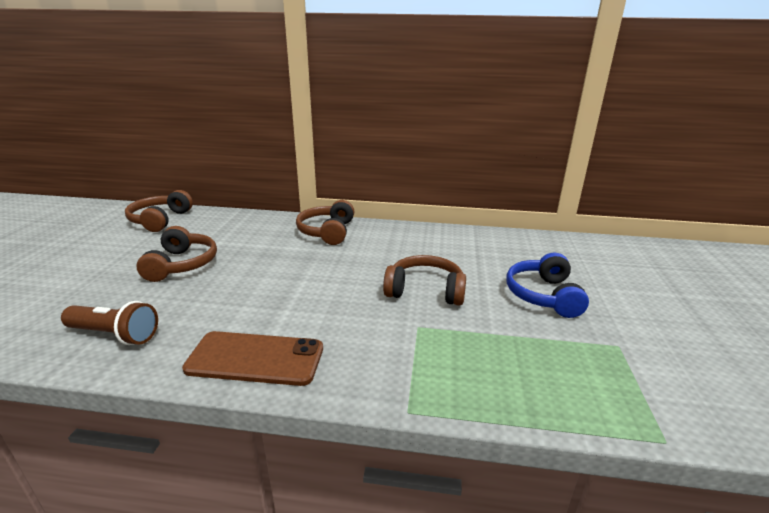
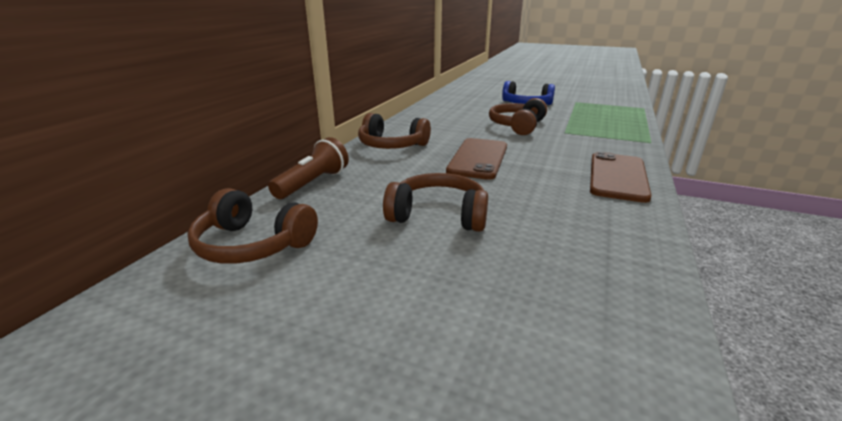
camera: 75 degrees left, 0 degrees up
(114, 335) = (602, 241): brown flashlight -> brown flashlight (313, 183)
(301, 272) = (478, 158): none -> brown phone

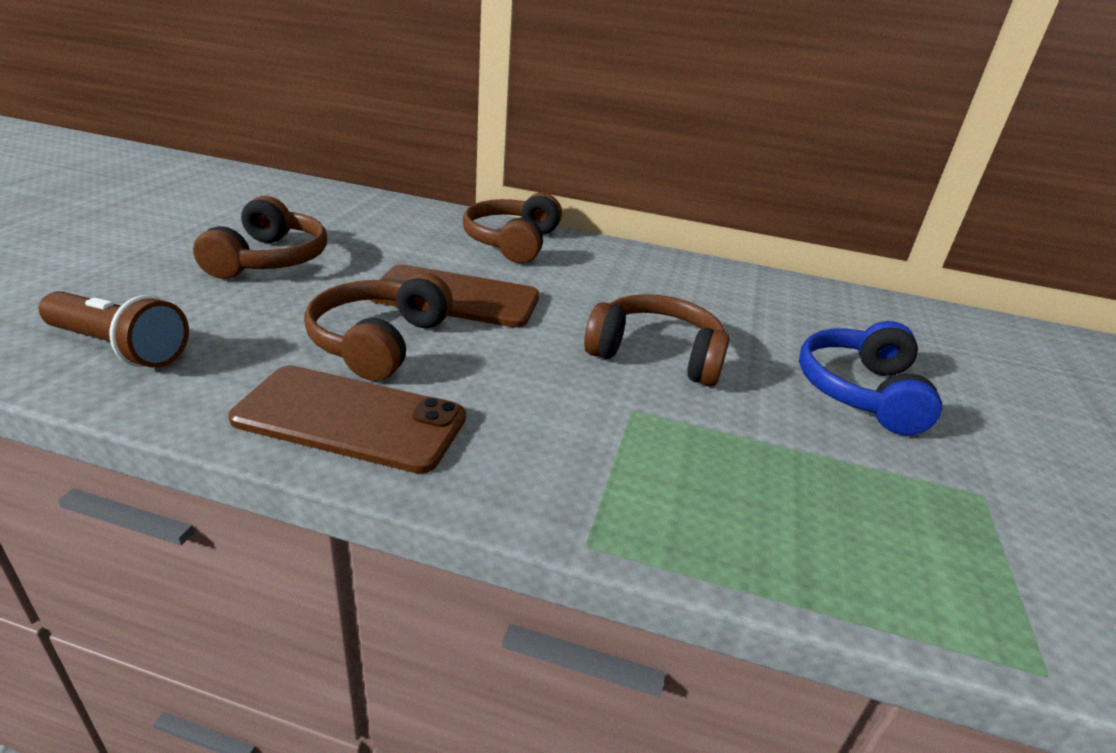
camera: 80 degrees right, 5 degrees up
(253, 244) = (252, 190): brown headphones -> brown headphones (379, 342)
(313, 183) = (381, 205): brown flashlight -> brown flashlight (119, 348)

